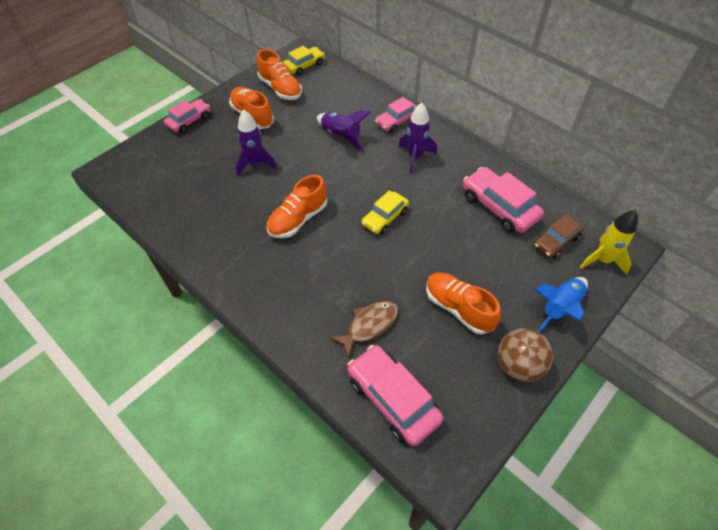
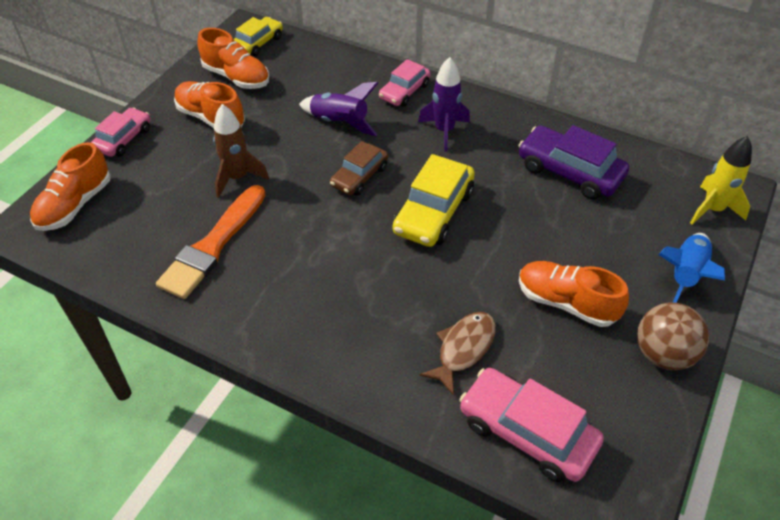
camera: 15 degrees left, 5 degrees down
(222, 210) = (213, 246): none -> orange brush
(255, 164) = (237, 178): purple rocket -> brown rocket
(298, 219) = (321, 237): orange shoe -> orange shoe (75, 205)
(385, 217) = (434, 212): yellow car -> yellow car, size x1.57
(499, 207) = (569, 172): pink car -> purple car
(556, 241) = (652, 199): brown car -> brown car (359, 176)

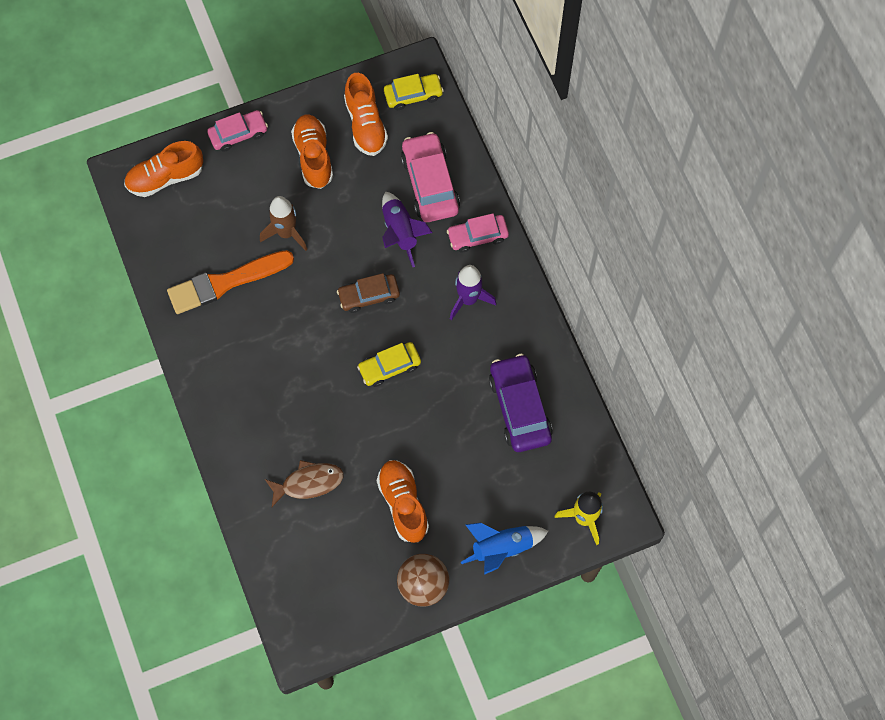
camera: 40 degrees right, 20 degrees up
(434, 212) = (389, 367): yellow car -> yellow car, size x0.64
(527, 432) = (292, 563): pink car -> pink car (430, 183)

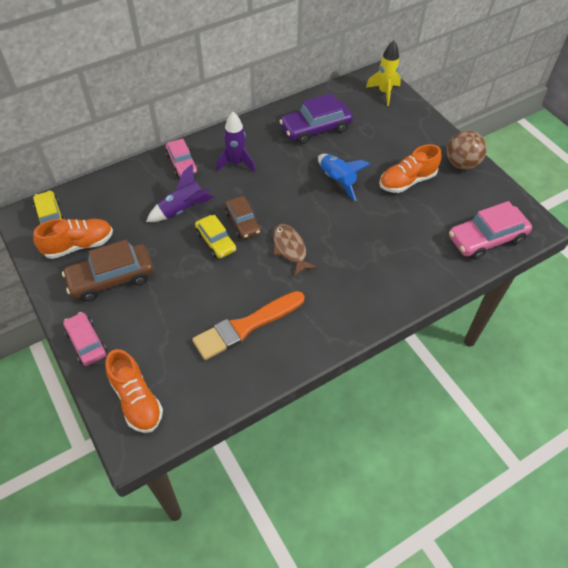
camera: 100 degrees left, 15 degrees down
(225, 283) = (246, 326): orange brush -> orange brush turned 90 degrees clockwise
(286, 233) = (190, 287): brown rocket -> none
(308, 483) = (411, 239): brown fish -> brown fish (290, 249)
(313, 156) = (111, 278): orange shoe -> brown car
(389, 367) = (301, 202): yellow car -> yellow car (216, 241)
(430, 183) = (136, 196): pink car -> pink car (486, 239)
(502, 548) = (419, 127): blue rocket -> blue rocket (337, 180)

